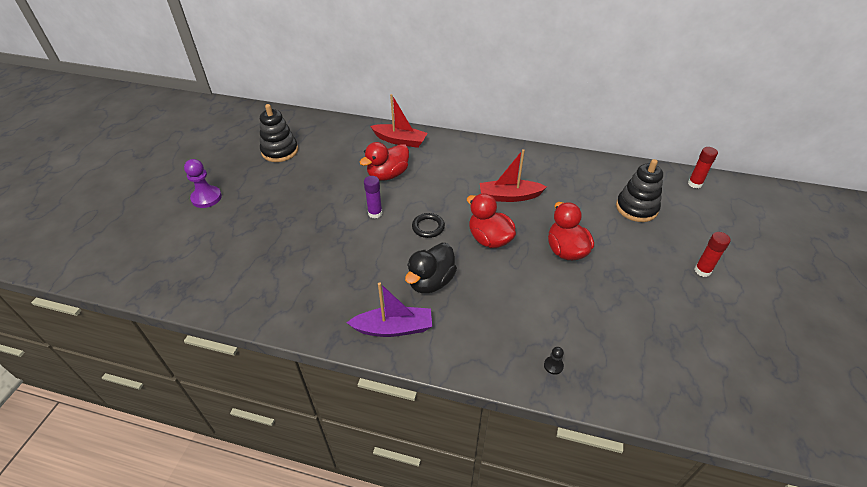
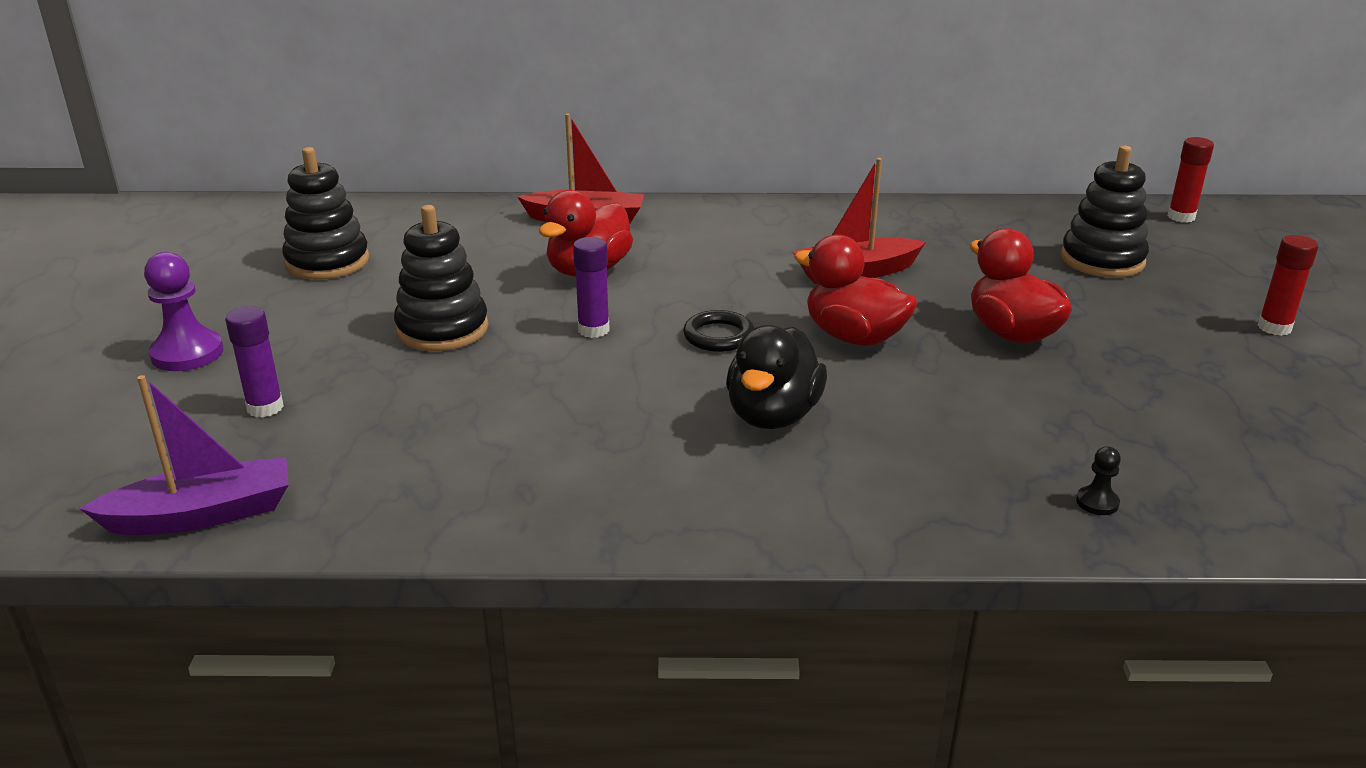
camera: 15 degrees left, 15 degrees down
(225, 235) = (265, 408): none -> purple glue stick
(312, 201) = (442, 329): none -> black stacking toy
(393, 328) = (736, 499): purple boat -> purple boat (202, 515)

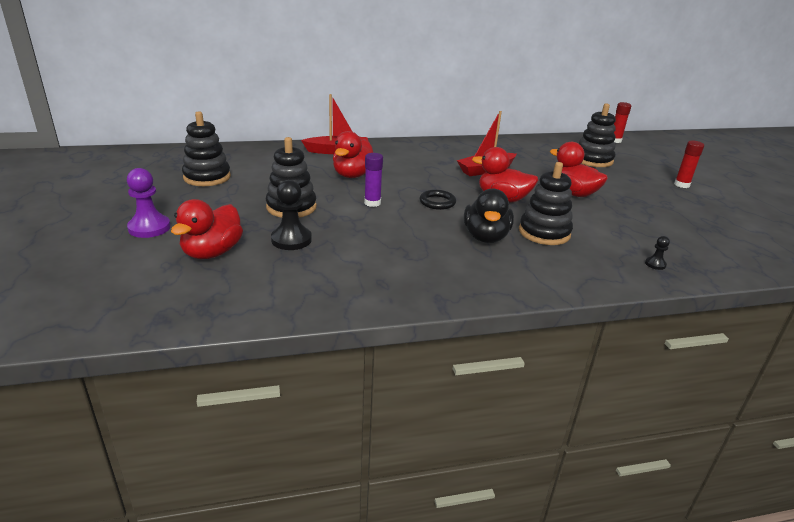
camera: 15 degrees left, 0 degrees up
(202, 515) = (206, 311): purple boat -> none
(265, 408) = (212, 253): purple glue stick -> red duck
(409, 393) = (291, 240): none -> black pawn
(898, 415) = (544, 233): none -> black stacking toy

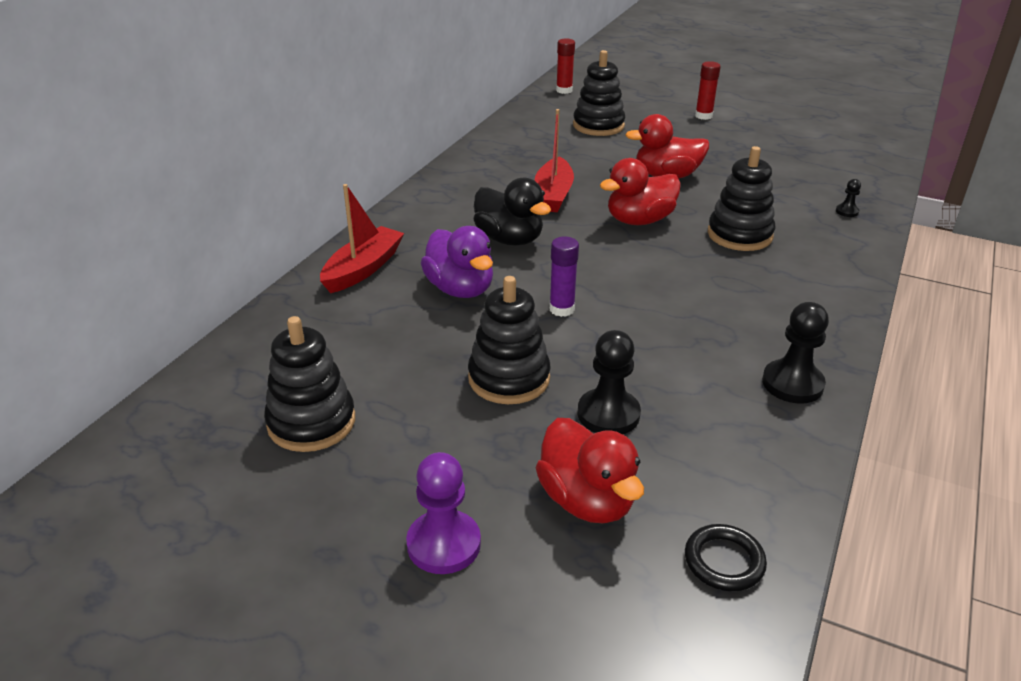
camera: 50 degrees left, 5 degrees up
(353, 175) = (460, 289): red duck -> purple duck
(394, 289) = (792, 384): none -> black pawn
(437, 202) = (606, 264): black ring -> black ring (724, 561)
(485, 237) = (720, 273): black duck -> black duck (509, 239)

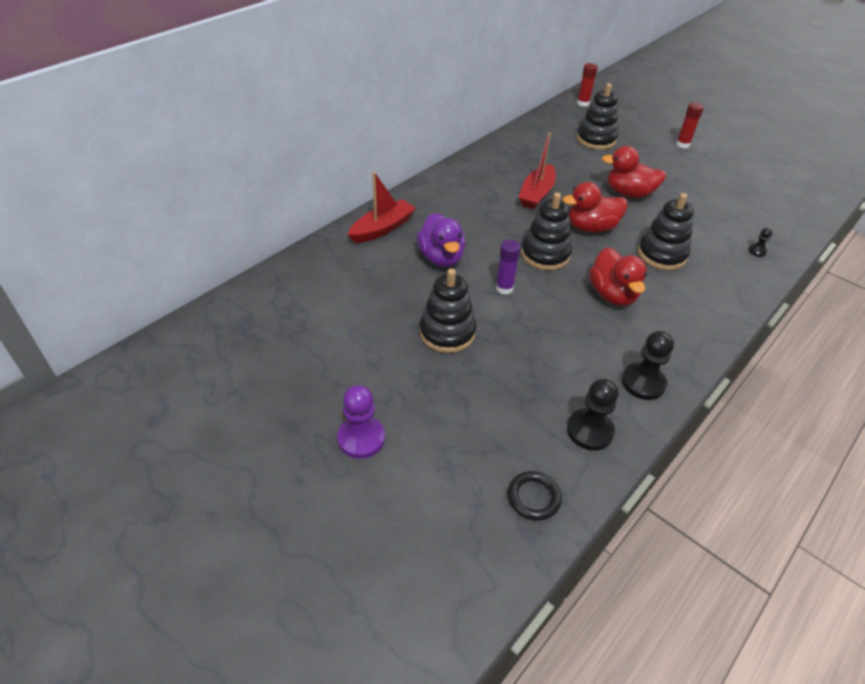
camera: 15 degrees right, 10 degrees up
(311, 422) = (311, 335): black stacking toy -> black stacking toy (545, 255)
(509, 239) = (490, 225): black duck -> none
(587, 500) = (462, 432): red duck -> red duck (612, 295)
(608, 414) = (502, 375): black pawn -> black pawn (589, 431)

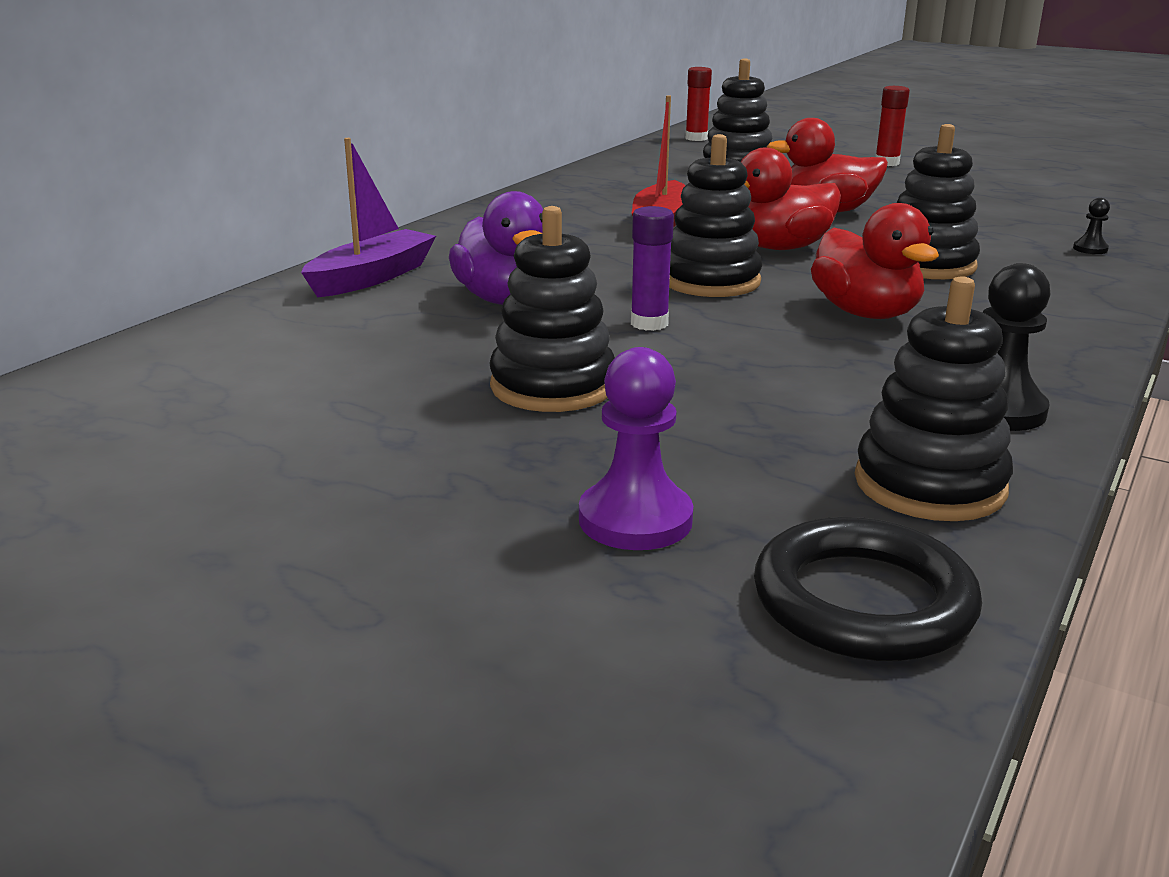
camera: 10 degrees left, 20 degrees down
(361, 438) = (398, 556): purple pawn -> purple pawn (635, 519)
(382, 228) = (372, 277): red boat -> purple boat
(533, 497) = (863, 601): black ring -> black ring, size x1.61
(589, 431) = (929, 485): black pawn -> black stacking toy

